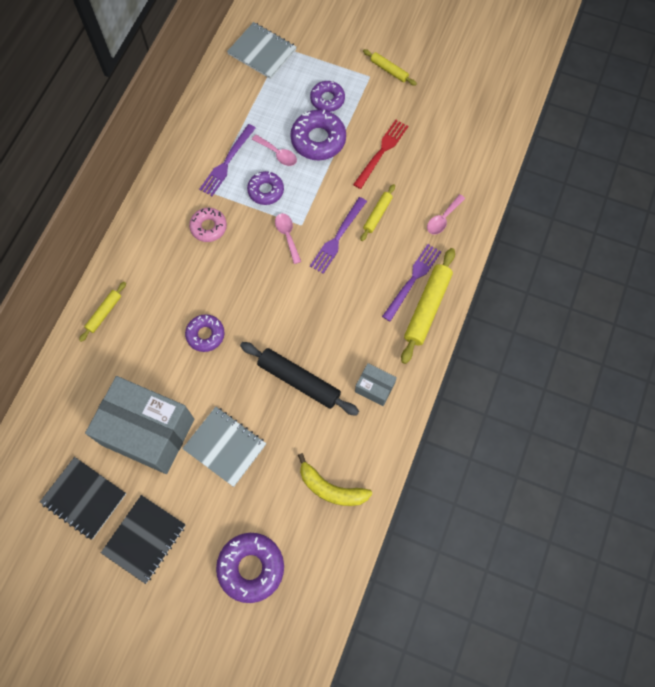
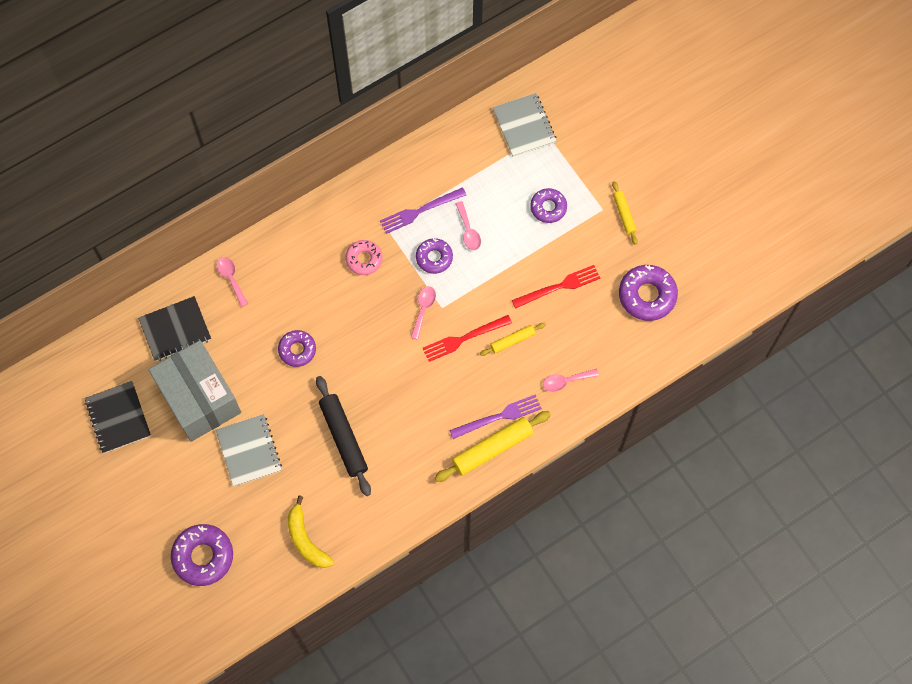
camera: 35 degrees right, 0 degrees up
(104, 313) = (231, 278): yellow rolling pin -> pink spoon
(144, 539) = (141, 480): black notebook -> black notebook (175, 329)
(318, 140) = (512, 240): purple donut -> purple donut (647, 295)
(337, 237) = (464, 338): purple fork -> red fork
(374, 388) = (399, 484): grey box -> none

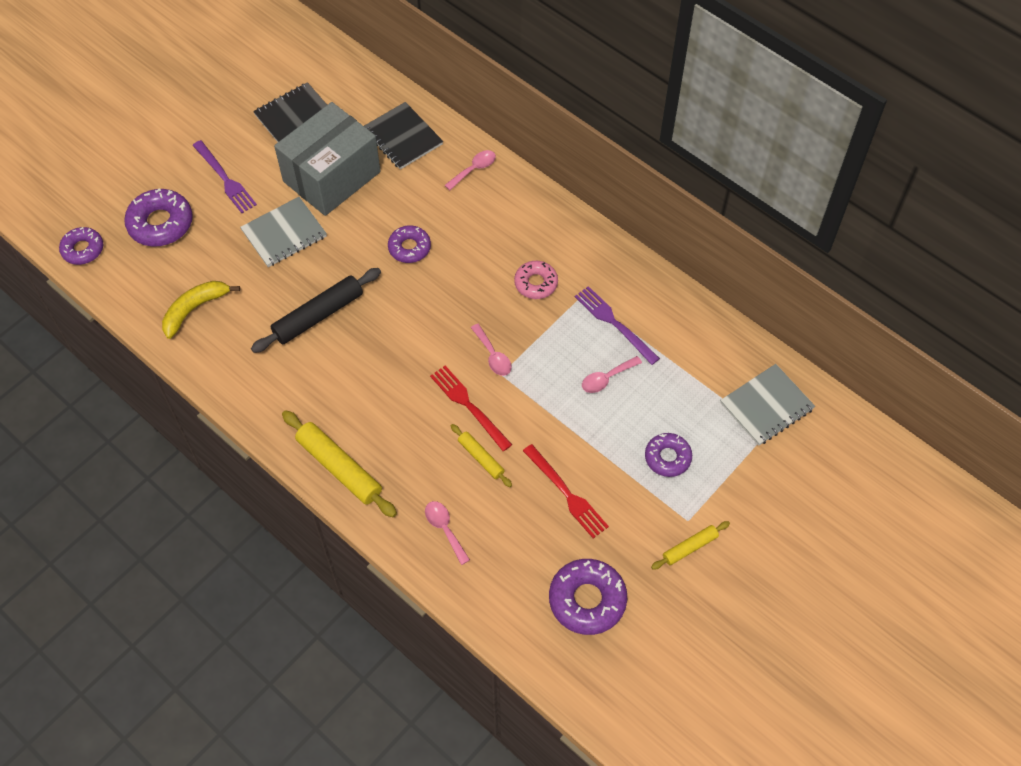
camera: 75 degrees right, 10 degrees down
(423, 309) = (493, 356): pink spoon -> pink spoon turned 60 degrees clockwise
(434, 258) = (560, 351): purple donut -> purple donut (83, 249)
(499, 417) = (380, 465): purple fork -> purple fork (225, 179)

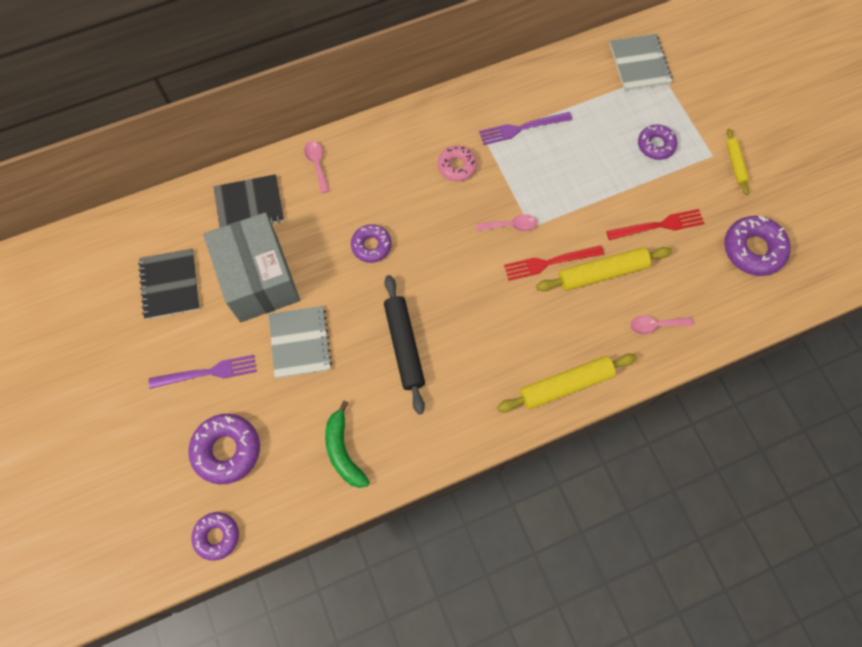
camera: 65 degrees left, 10 degrees up
(194, 309) = (343, 451): yellow banana -> green banana
(481, 458) = (602, 273): yellow rolling pin -> yellow rolling pin, size x1.80
(606, 378) = (569, 155): pink spoon -> none

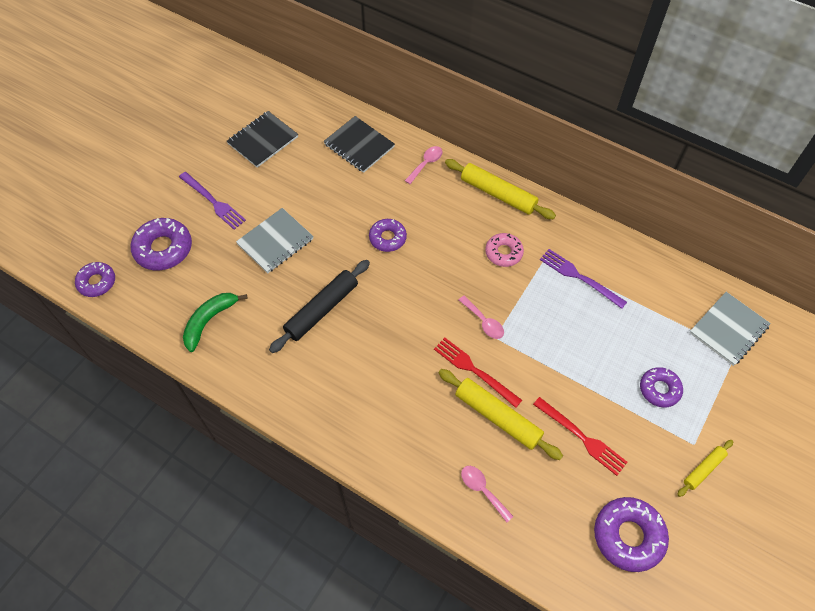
camera: 55 degrees right, 10 degrees down
(259, 279) = (306, 187): grey box -> none
(565, 385) = (372, 448): yellow rolling pin -> yellow rolling pin (498, 194)

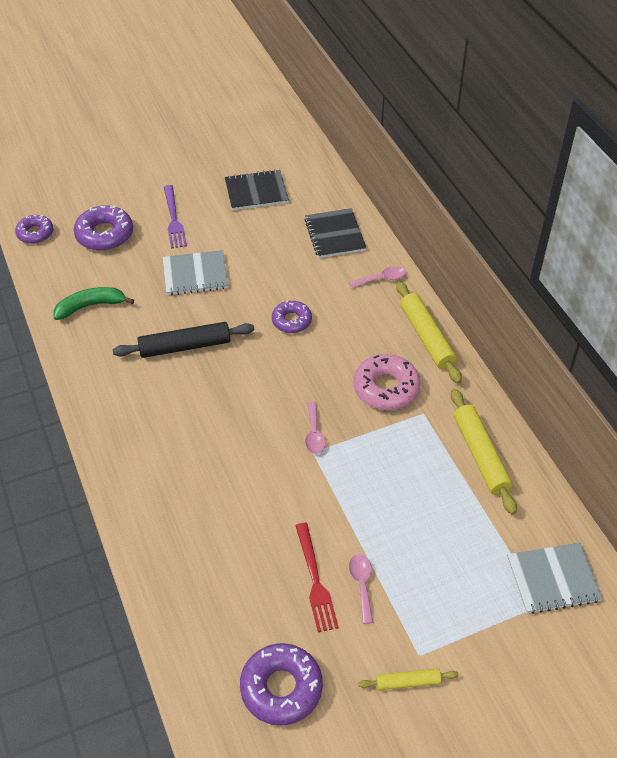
camera: 35 degrees right, 10 degrees down
(474, 370) = (269, 467): red fork -> none
(482, 490) = (187, 565): pink spoon -> pink spoon (362, 584)
(497, 417) = (254, 516): yellow rolling pin -> yellow rolling pin (480, 455)
(503, 253) = (386, 388): pink donut -> pink donut, size x1.56
(579, 277) = (440, 448): purple fork -> none
(659, 389) = (429, 587): purple donut -> none

